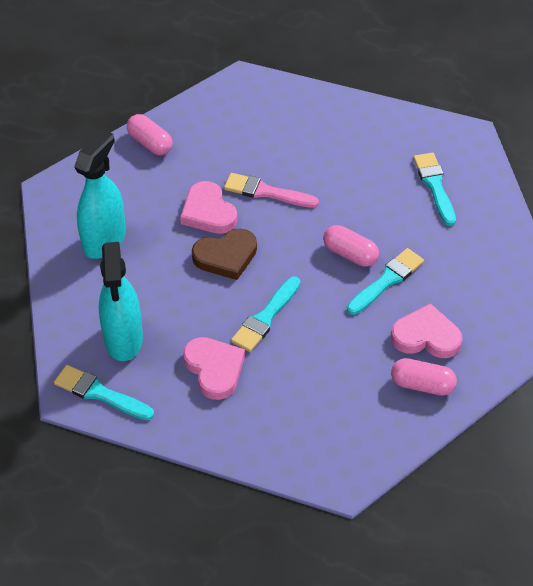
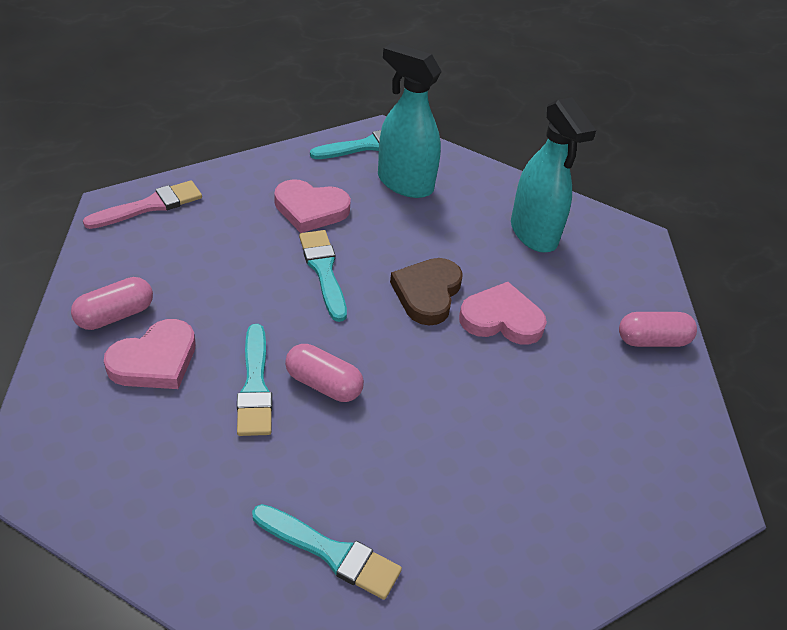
camera: 125 degrees right, 5 degrees down
(266, 192) = (486, 382): pink brush -> pink brush (149, 206)
(350, 254) = (323, 384): pink capsule -> pink capsule turned 45 degrees clockwise

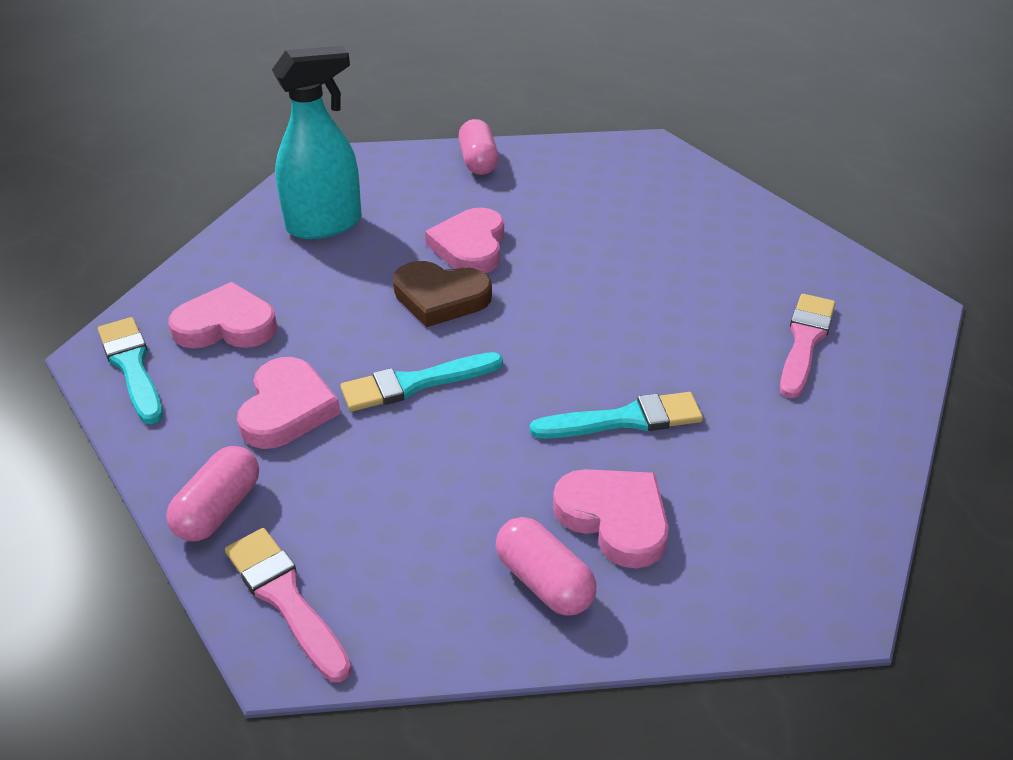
camera: 90 degrees left, 5 degrees down
(323, 384) = (603, 365): pink capsule -> pink capsule (219, 509)
(330, 552) = (805, 342): turquoise brush -> pink brush
(404, 183) = (226, 325): turquoise spray bottle -> pink heart

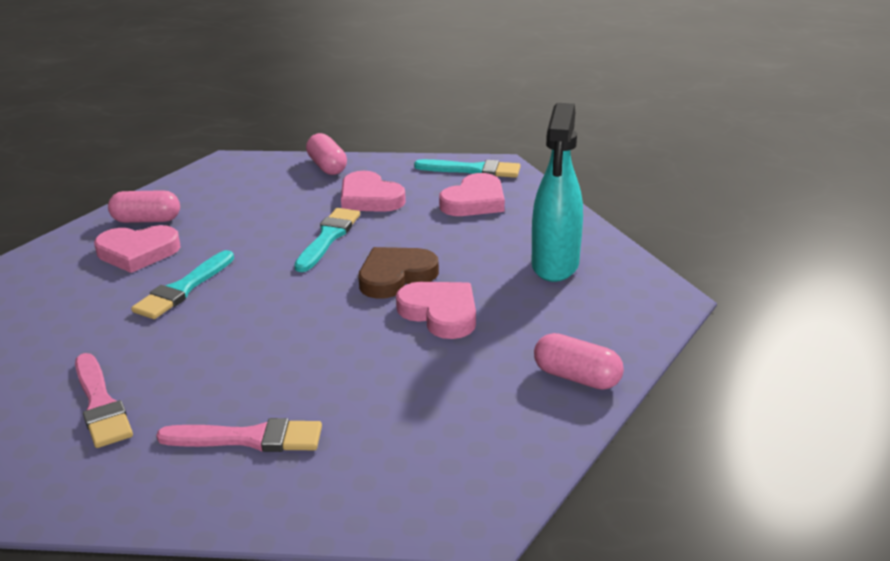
camera: 130 degrees right, 10 degrees down
(286, 599) = (251, 167): pink brush -> pink brush (248, 438)

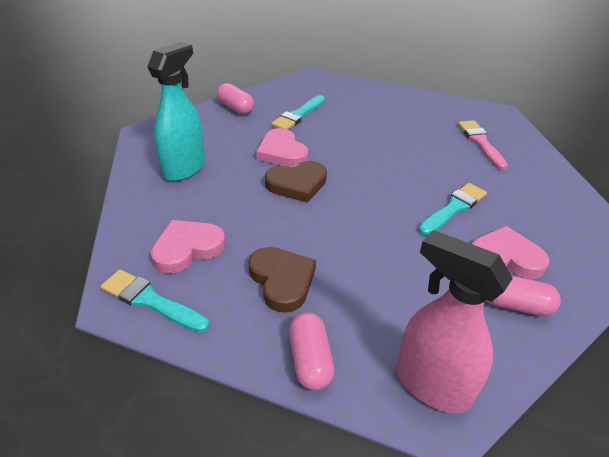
camera: 165 degrees left, 10 degrees up
(233, 171) = (432, 384): none -> pink spray bottle
(248, 438) = (401, 115): pink brush -> none
(328, 238) = (336, 234): turquoise brush -> turquoise brush (298, 115)
(369, 198) = (282, 280): pink heart -> brown heart

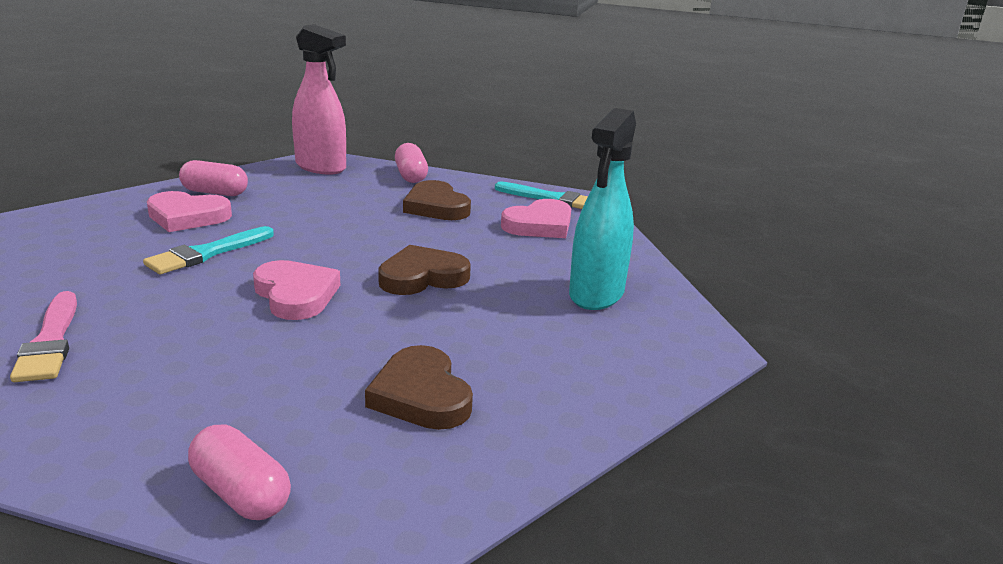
camera: 175 degrees right, 15 degrees down
(236, 108) = (569, 409): pink capsule -> pink capsule (241, 493)
(282, 152) = (449, 318): pink heart -> pink heart (296, 295)
(298, 115) = (421, 395): turquoise brush -> brown heart

